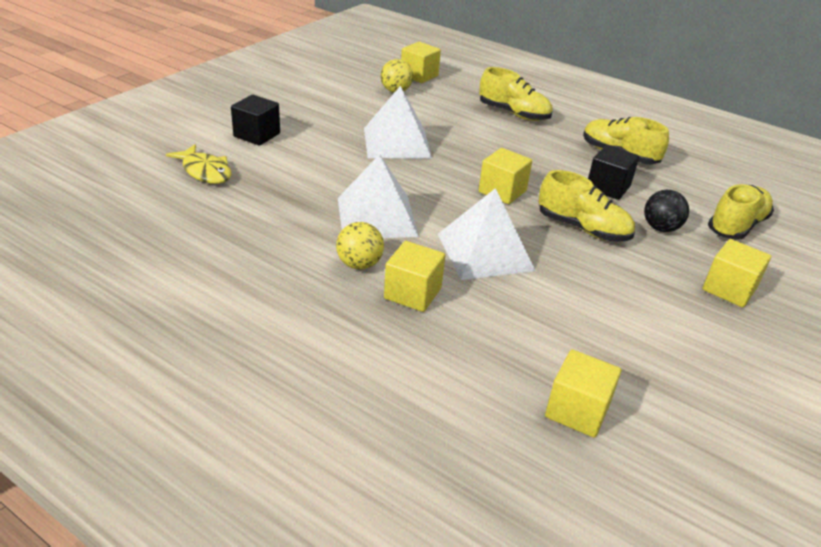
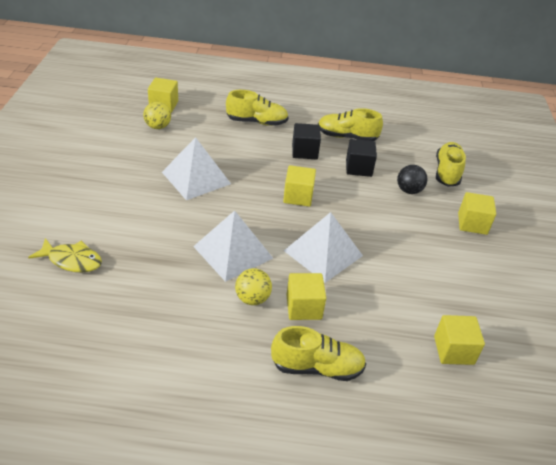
camera: 30 degrees left, 5 degrees up
(257, 135) = (84, 208): black cube -> black cube (304, 151)
(582, 229) = (367, 209): yellow shoe -> yellow shoe (317, 367)

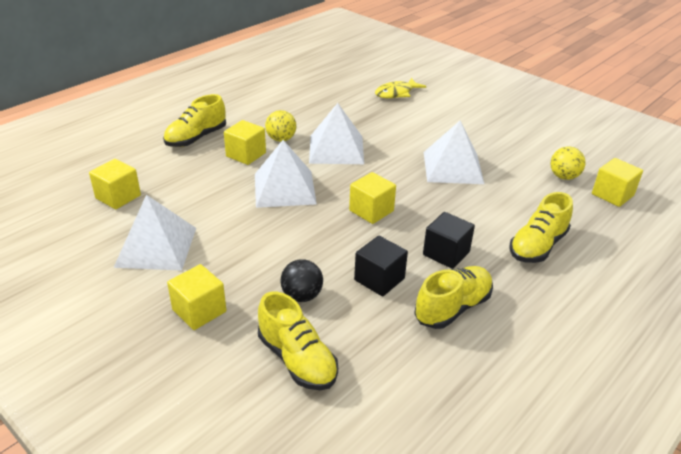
camera: 130 degrees right, 5 degrees down
(462, 280) = (156, 247): none -> white pyramid

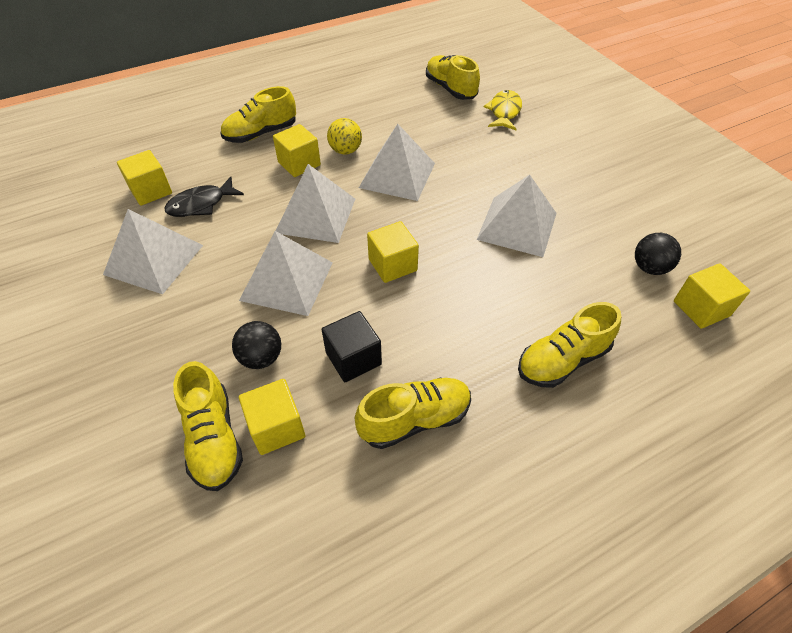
camera: 20 degrees right, 15 degrees up
(174, 198) = (201, 204): none -> black fish
(199, 311) = (152, 348): yellow cube -> yellow cube (276, 427)
(289, 238) = (287, 281): none -> white pyramid
(343, 83) = (450, 89): none -> yellow shoe
(396, 93) = (504, 112): yellow fish -> yellow fish turned 120 degrees clockwise
(446, 253) = (446, 343): black cube -> none
(563, 177) = (649, 268): yellow ball -> black ball

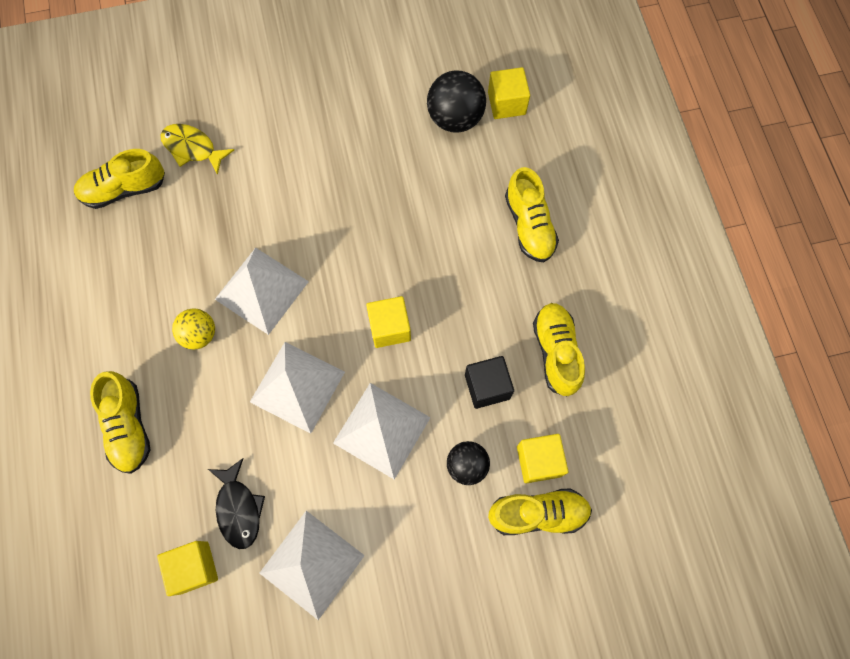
camera: 75 degrees left, 20 degrees up
(299, 164) = (205, 390): yellow cube -> none
(517, 226) = (373, 202): white pyramid -> none
(649, 268) = (455, 118): black ball -> black ball, size x1.57

